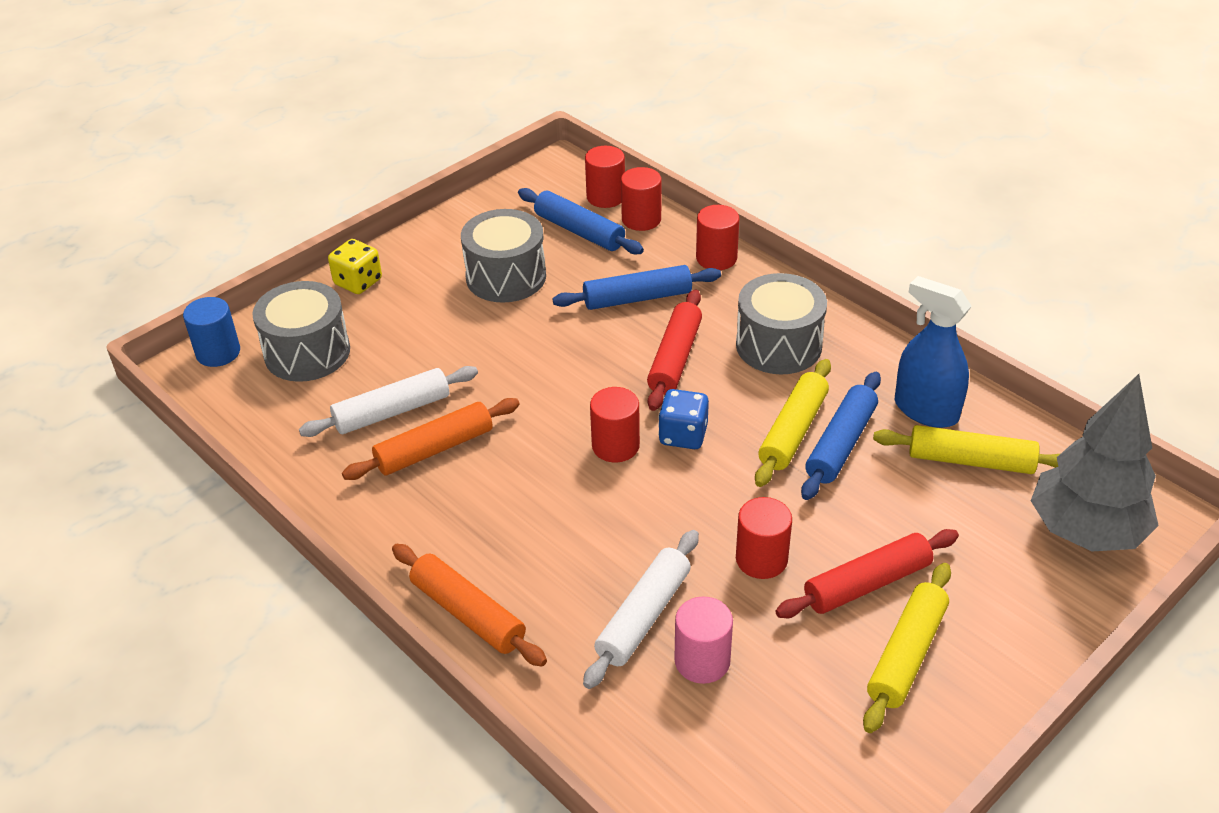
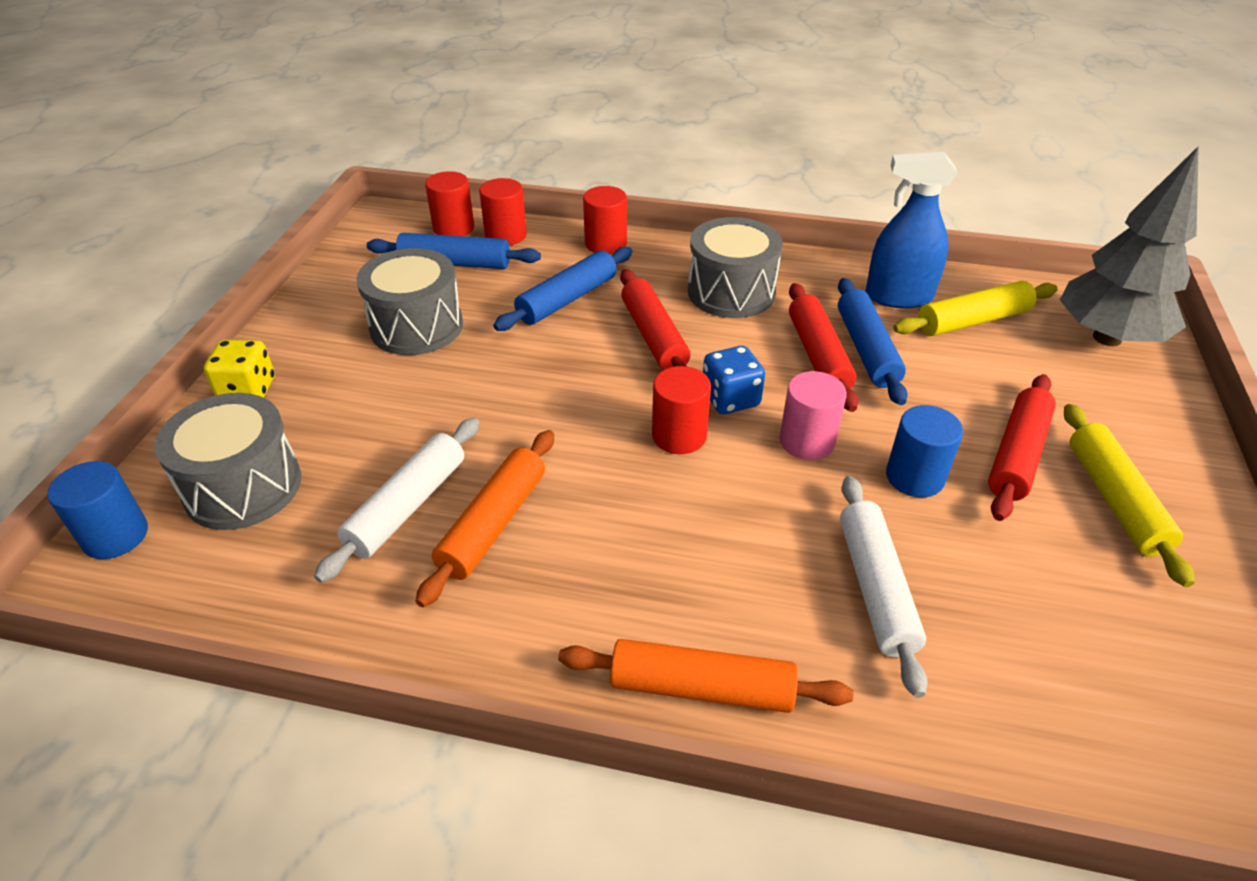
camera: 35 degrees left, 0 degrees up
(702, 661) = (972, 602): pink cylinder -> pink cylinder (807, 441)
(761, 559) = (914, 477): red cylinder -> blue cylinder
(793, 431) = (818, 355): yellow rolling pin -> red rolling pin

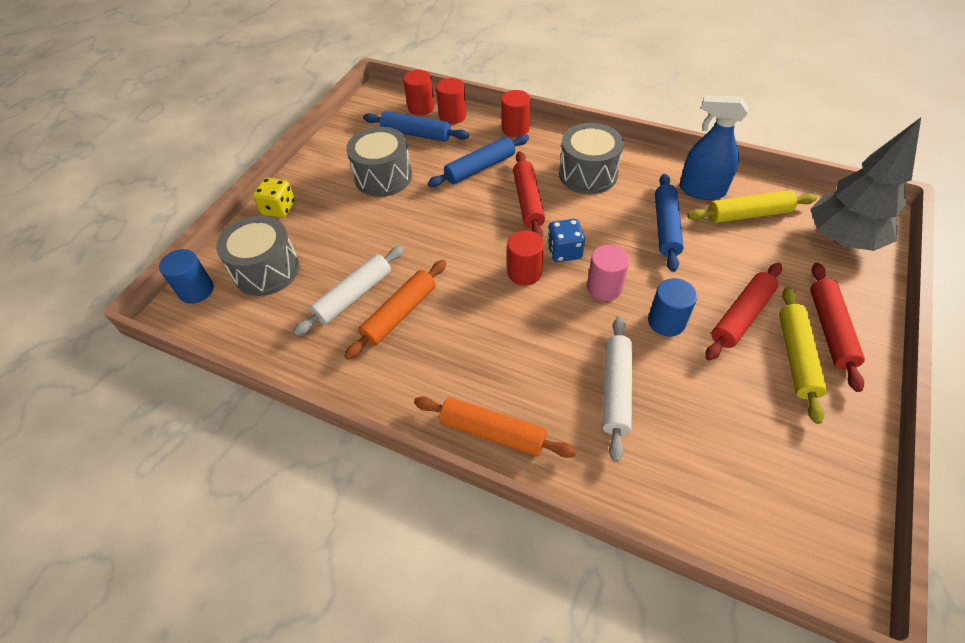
camera: 15 degrees right, 10 degrees up
(818, 355) = (631, 228): red rolling pin -> red rolling pin (830, 330)

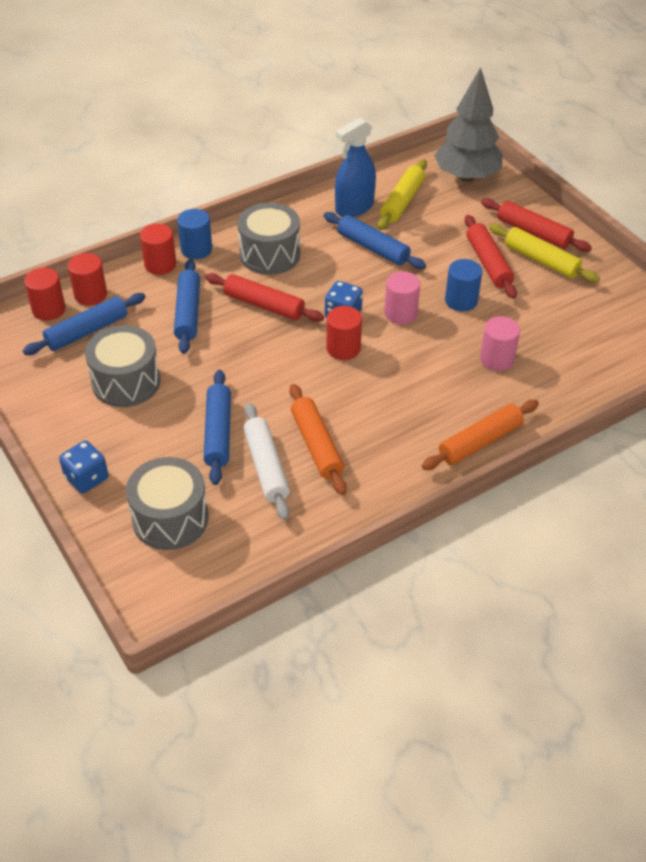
camera: 60 degrees left, 5 degrees down
(196, 290) = (144, 584): blue cylinder -> blue cylinder (196, 249)
(279, 209) = (86, 478): yellow dice -> blue dice
(369, 249) = (218, 433): none -> blue rolling pin
(615, 390) = (497, 359): white rolling pin -> pink cylinder

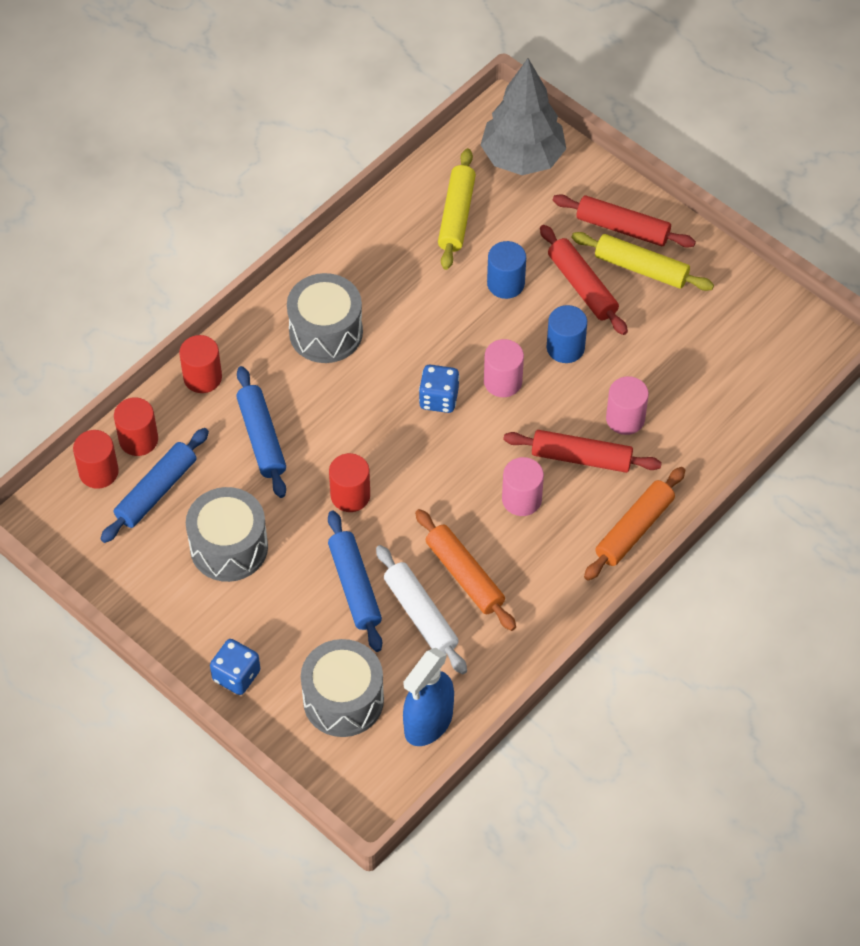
camera: 15 degrees left, 10 degrees up
(196, 249) = (236, 345): blue cylinder -> blue cylinder (505, 284)
(264, 305) = (344, 406): red rolling pin -> red rolling pin (581, 458)
(343, 348) = (453, 445): red cylinder -> red cylinder (350, 495)
(354, 207) = (402, 238): blue spray bottle -> blue spray bottle (428, 722)
(373, 248) = (443, 294): blue rolling pin -> none
(387, 399) = (521, 499): none -> pink cylinder

